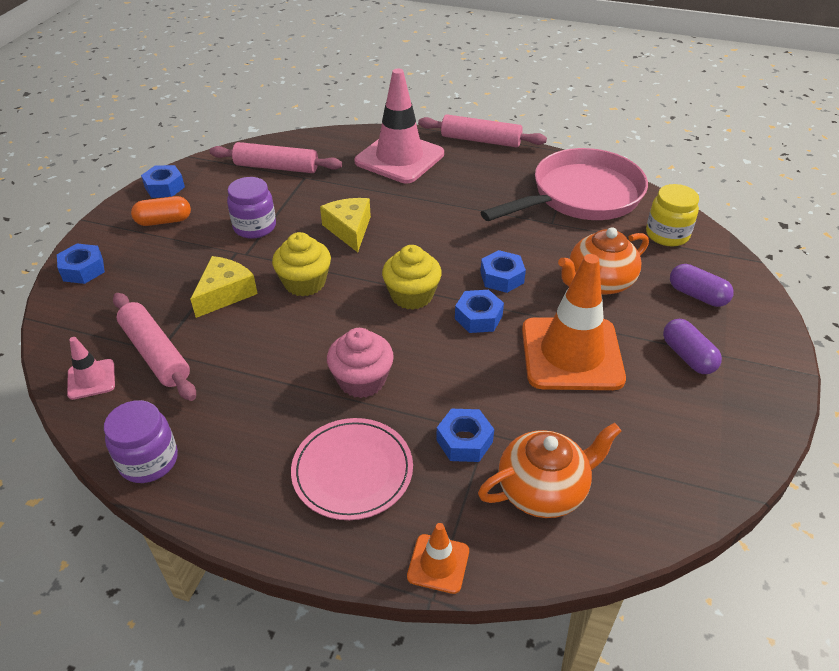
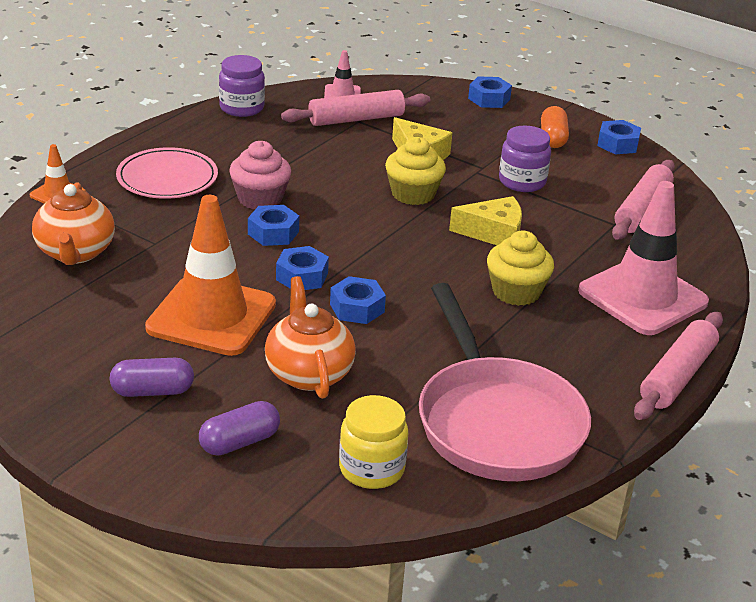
camera: 105 degrees right, 10 degrees down
(412, 295) = (359, 246): yellow cupcake -> yellow cupcake (516, 292)
(464, 441) = (155, 230): blue nut -> blue nut (273, 233)

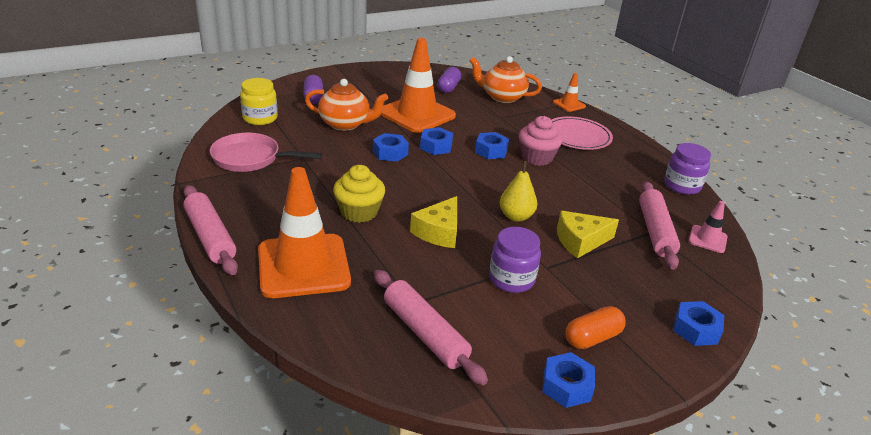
camera: 115 degrees right, 0 degrees up
(152, 391) = (369, 90): purple capsule -> purple capsule (448, 88)
(413, 194) = (516, 216): yellow cupcake -> yellow pear
(496, 422) = (251, 158): pink pan -> pink pan, size x0.65
(553, 138) = (592, 338): orange capsule -> orange capsule turned 60 degrees counterclockwise
(642, 297) = (303, 266): pink traffic cone -> orange traffic cone

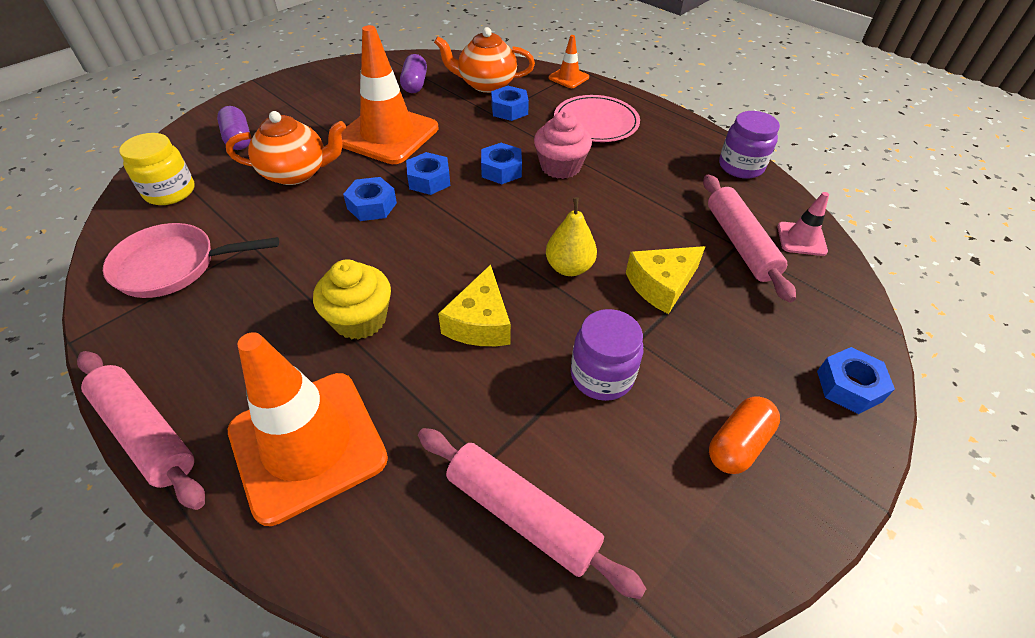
camera: 15 degrees left, 15 degrees up
(566, 386) = (740, 543): blue nut -> blue nut (509, 110)

